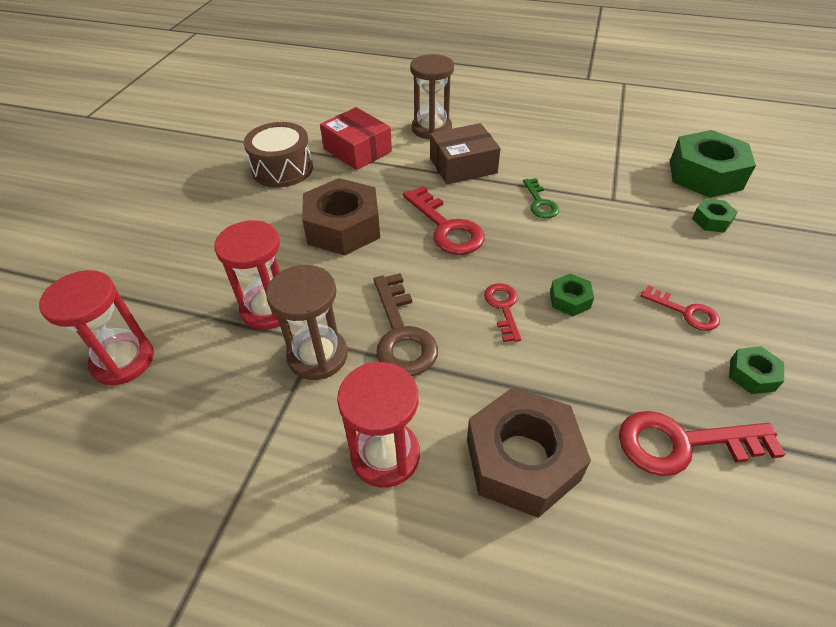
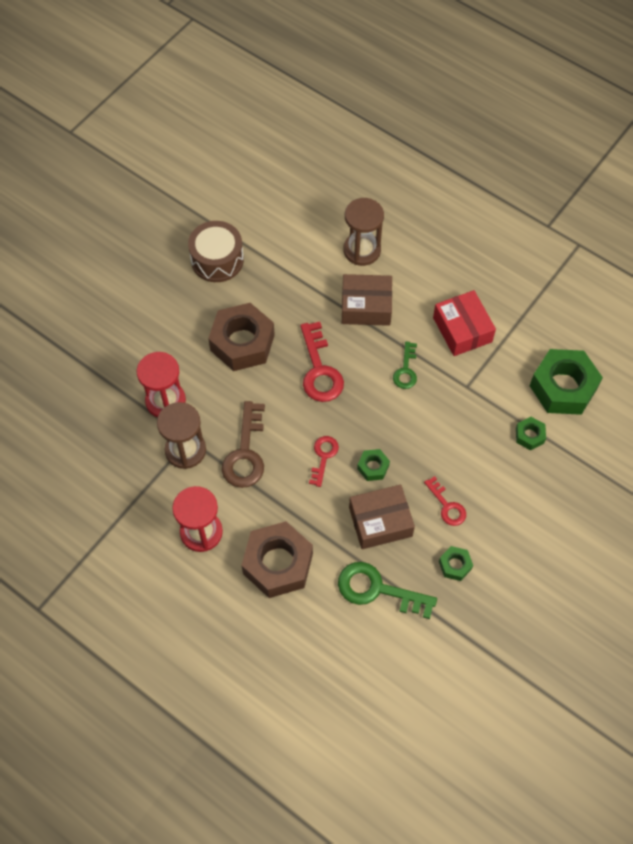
camera: 20 degrees right, 15 degrees up
(123, 360) = (64, 410): red hourglass -> none
(357, 150) = (286, 257): red box -> red box (462, 329)
(622, 356) = (380, 522): none -> brown box
(683, 443) = (377, 590): red key -> green key

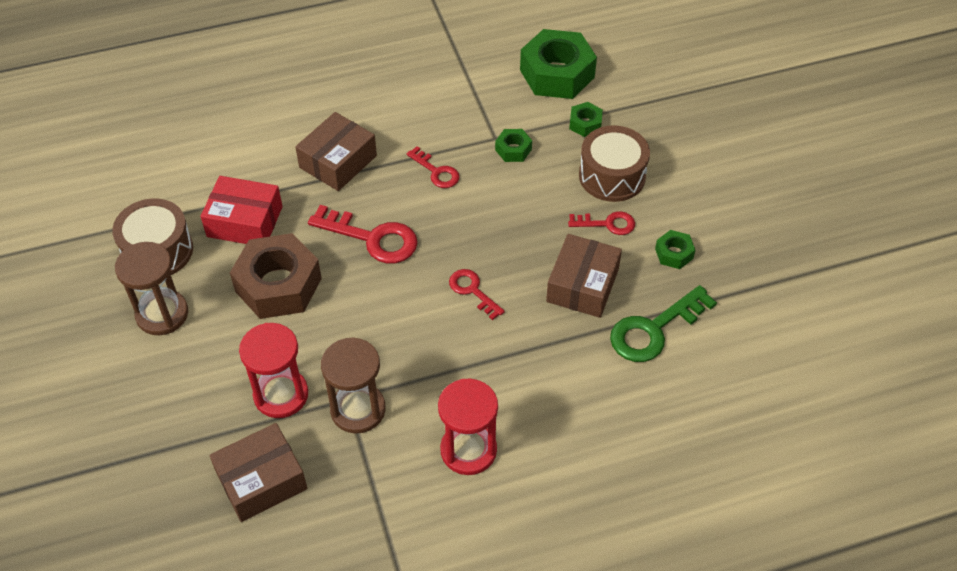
camera: 55 degrees left, 10 degrees down
(102, 432) = (261, 480): none -> brown box
(245, 453) = (409, 355): brown key -> none
(278, 564) = (561, 399): brown nut -> none
(362, 250) = (272, 129): brown hourglass -> brown hourglass (162, 314)
(373, 467) = (518, 257): green nut -> green nut (513, 150)
(406, 370) = (436, 171): green key -> red key
(462, 329) = (433, 107): red box -> red box (245, 221)
(494, 483) = (612, 176): none -> brown drum

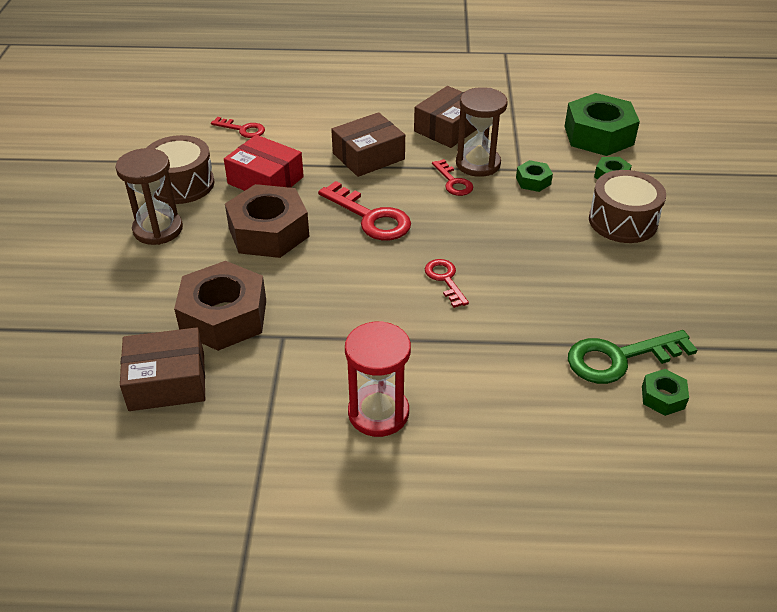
camera: 20 degrees right, 10 degrees down
(281, 395) = (224, 316): red hourglass -> brown nut
(358, 409) = (288, 348): brown hourglass -> brown hourglass (478, 164)
(582, 285) = (557, 301): brown box -> brown box (448, 128)
(607, 224) = (603, 257): red key -> red key (242, 129)
(674, 253) = (665, 298): green nut -> green nut (663, 397)

